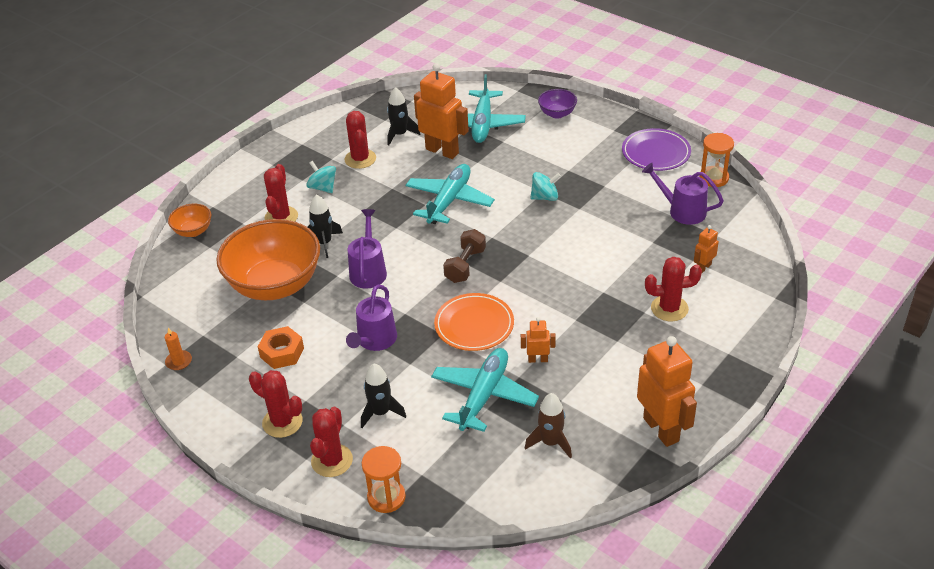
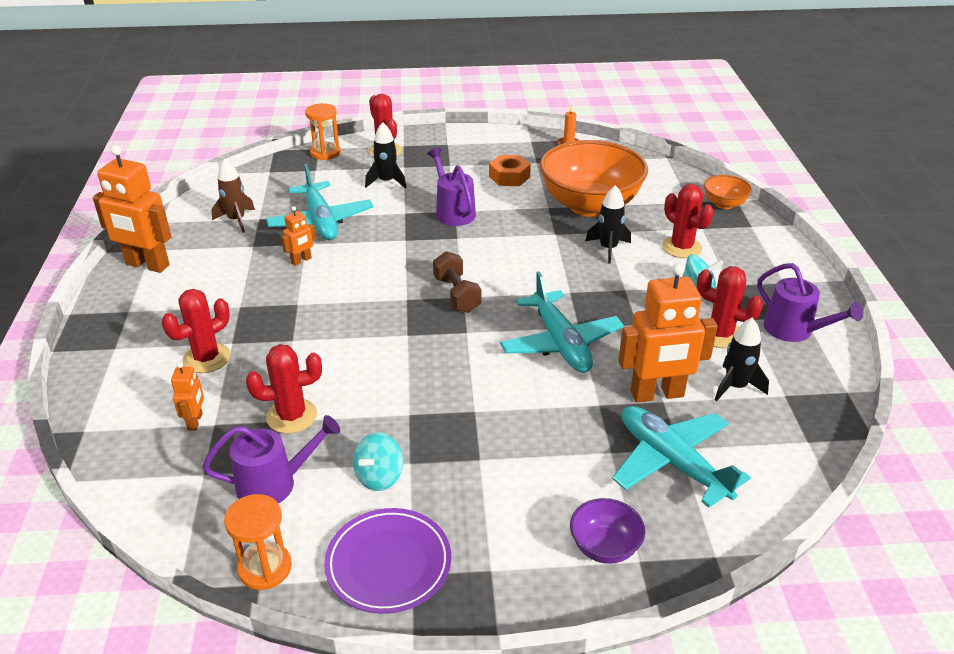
camera: 135 degrees right, 5 degrees down
(282, 422) = (446, 151): red cactus -> red cactus (291, 416)
(368, 271) = (535, 249): purple watering can -> purple watering can (794, 330)
(474, 325) = (386, 257): orange plate -> none
(545, 197) = (464, 405): turquoise spinning top -> turquoise spinning top (379, 477)

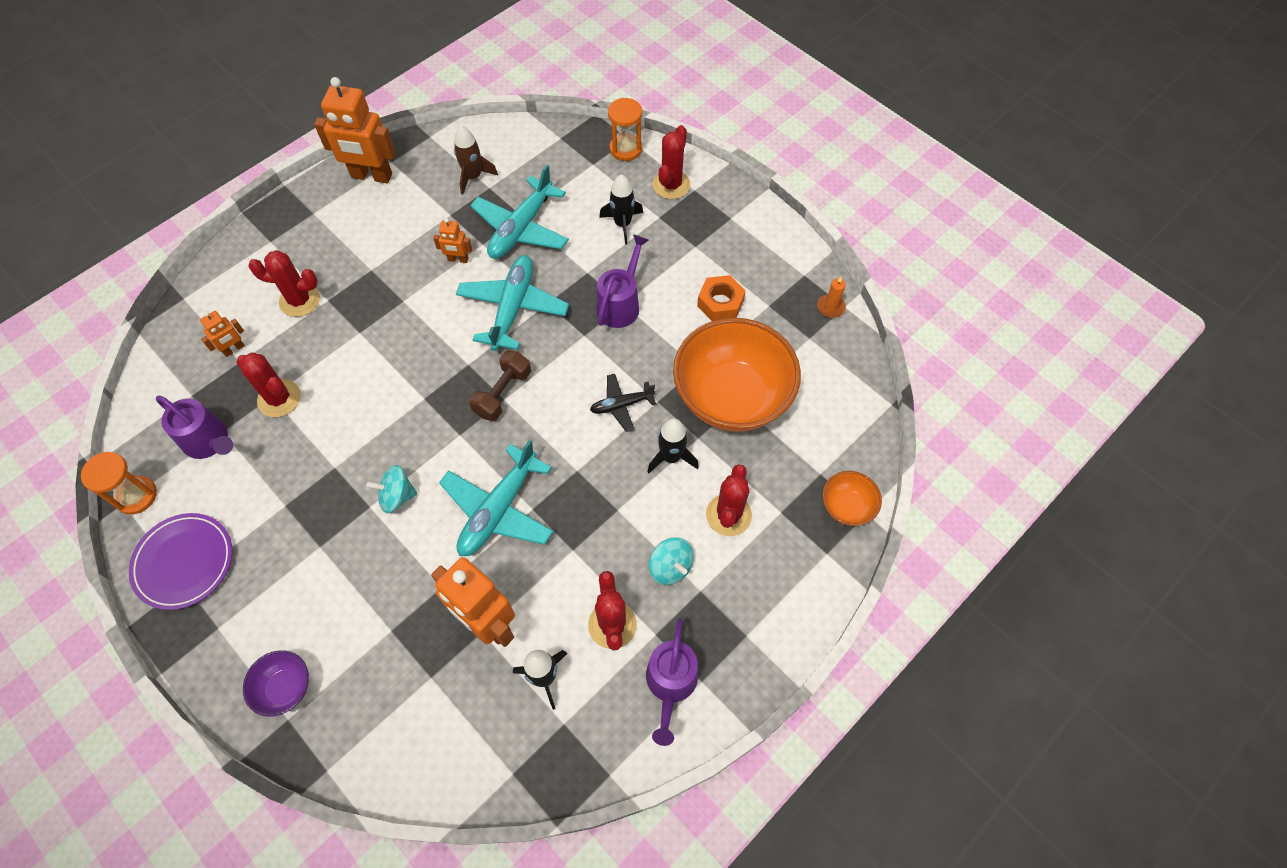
camera: 50 degrees right, 25 degrees up
(147, 265) = (371, 176): orange robot -> orange robot turned 60 degrees counterclockwise
(379, 477) = (258, 497): turquoise spinning top -> turquoise spinning top (397, 496)
(539, 249) = (621, 405): none -> black plane
(672, 462) = (409, 681): turquoise plane -> turquoise plane (513, 308)

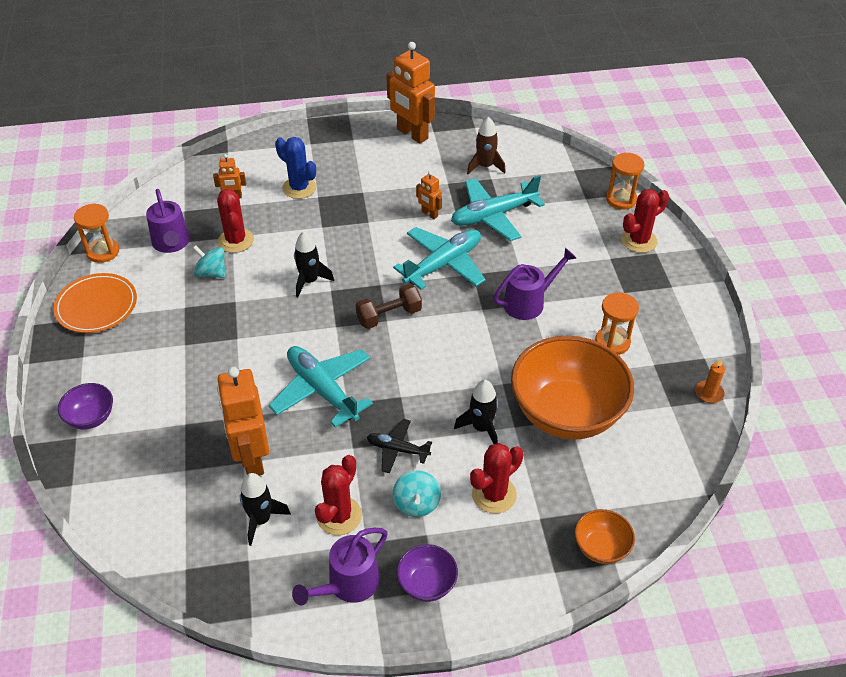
camera: 35 degrees right, 15 degrees down
(184, 562) = (96, 306): purple plate -> orange plate
(299, 300) = (299, 188): red cactus -> blue cactus
(397, 496) = (260, 342): turquoise spinning top -> turquoise spinning top (211, 273)
(499, 510) = (322, 390): turquoise plane -> turquoise plane turned 75 degrees clockwise
(621, 405) = (472, 371): black plane -> black plane (397, 449)
(622, 224) = (576, 249): black rocket -> black rocket (309, 281)
(720, 303) = (612, 342): orange nut -> orange hourglass
(735, 636) = (427, 584): none -> purple bowl

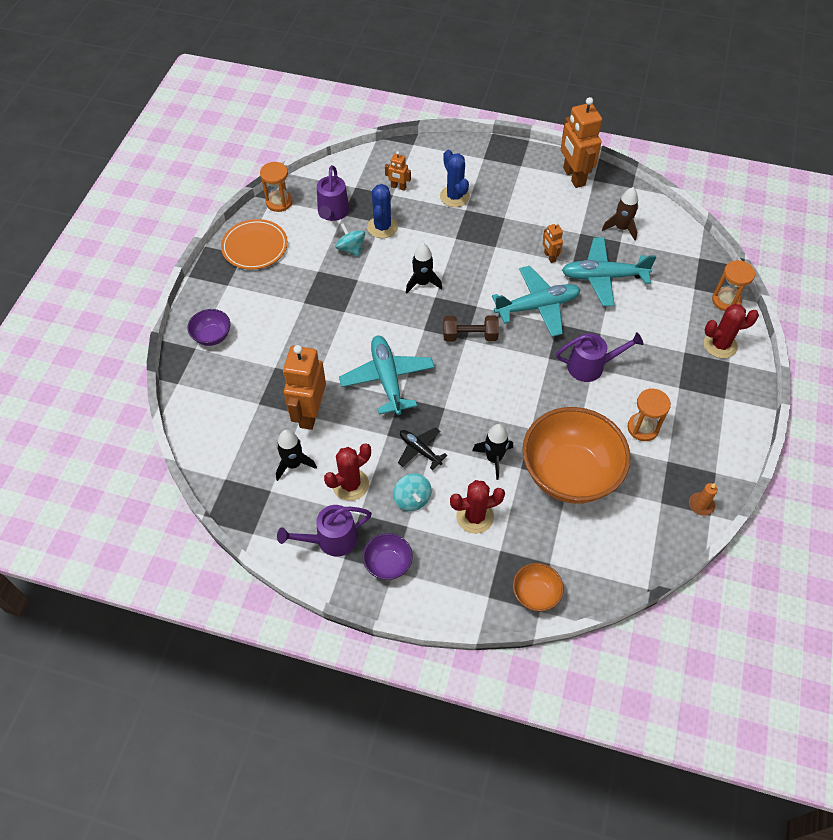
camera: 25 degrees right, 10 degrees up
(236, 240) = (382, 227): red cactus -> blue cactus
(416, 503) = (412, 499): turquoise spinning top -> turquoise spinning top turned 45 degrees counterclockwise

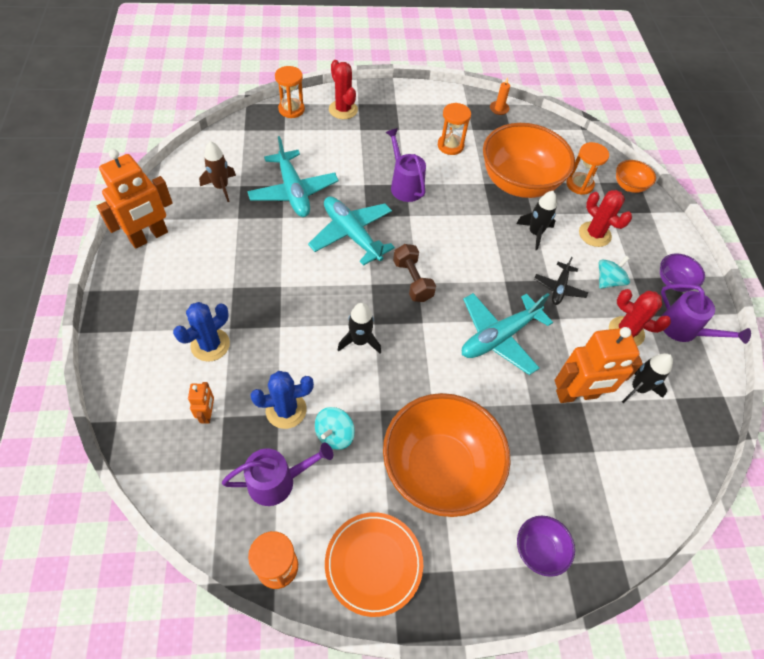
camera: 115 degrees left, 0 degrees up
(296, 300) = (439, 469): none -> orange bowl
(549, 257) = (280, 237): orange robot -> none
(551, 537) = (579, 184): none -> orange hourglass

